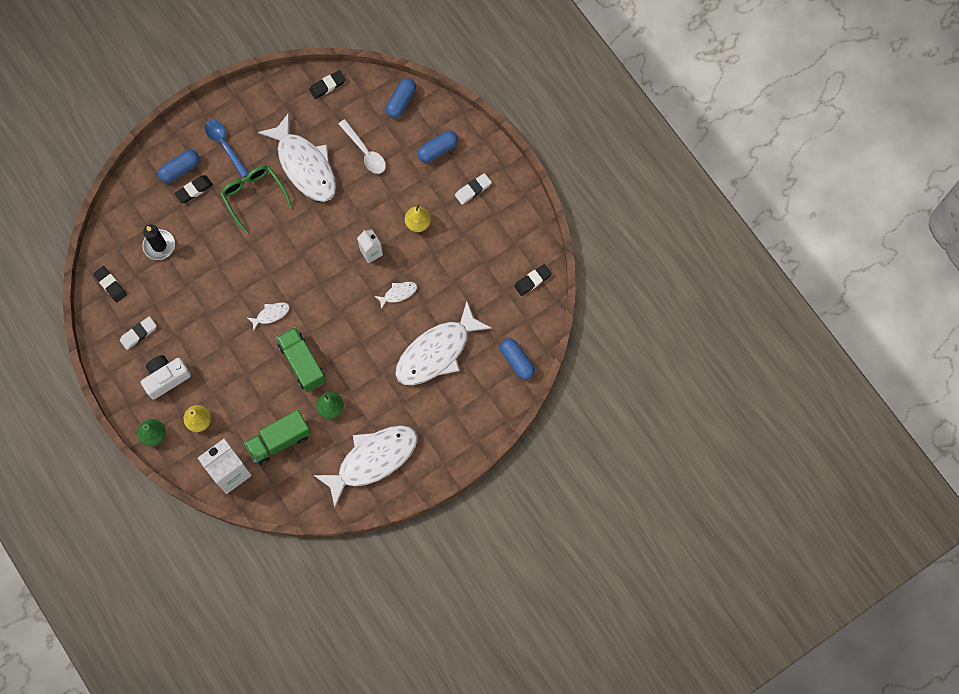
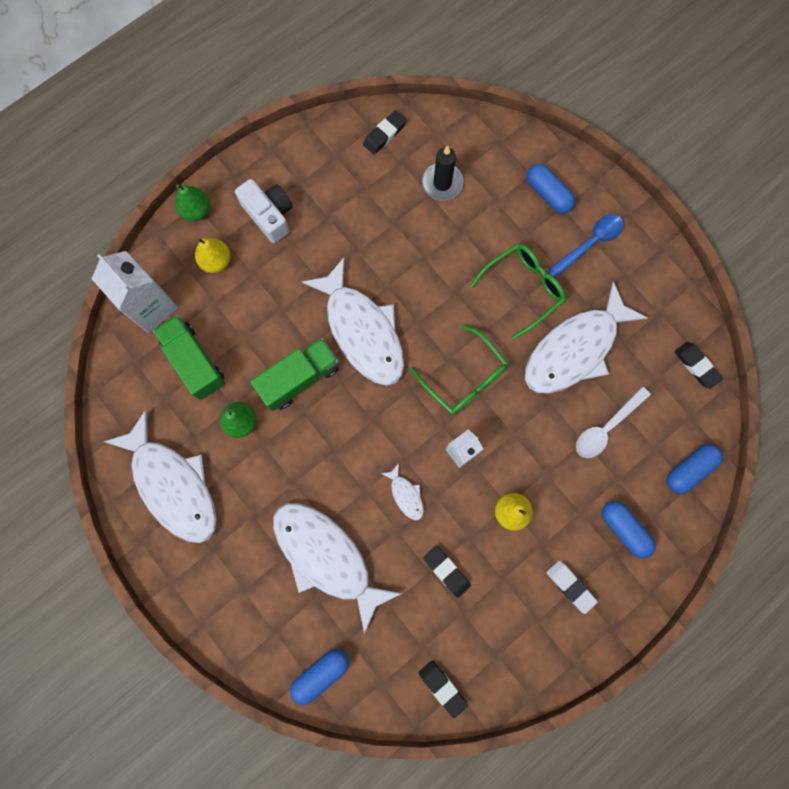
camera: 85 degrees right, 5 degrees up
(138, 334) = (324, 175): white eraser -> none
(194, 190) = (522, 214): black eraser -> black eraser (446, 571)
(271, 314) = (362, 331): white fish -> white fish, size x2.45
(317, 244) = (464, 378): none -> green glasses
(401, 102) = (689, 469): blue capsule -> blue capsule turned 60 degrees counterclockwise

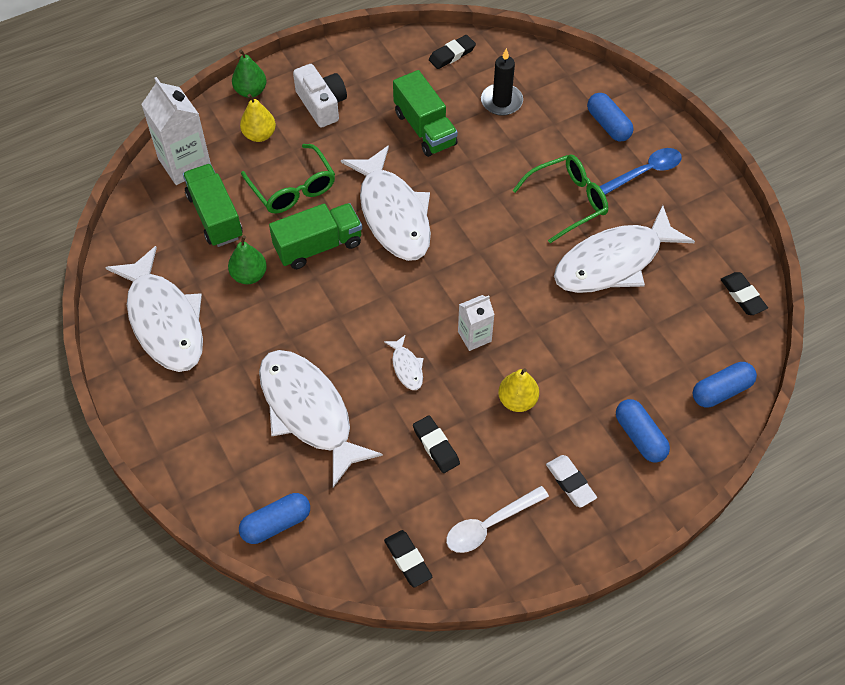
camera: 10 degrees right, 20 degrees down
(374, 227) = (425, 129): none -> green truck
(464, 378) = (491, 271): green glasses -> green glasses (293, 189)
(606, 427) = (635, 337): white spoon -> white spoon (489, 525)

